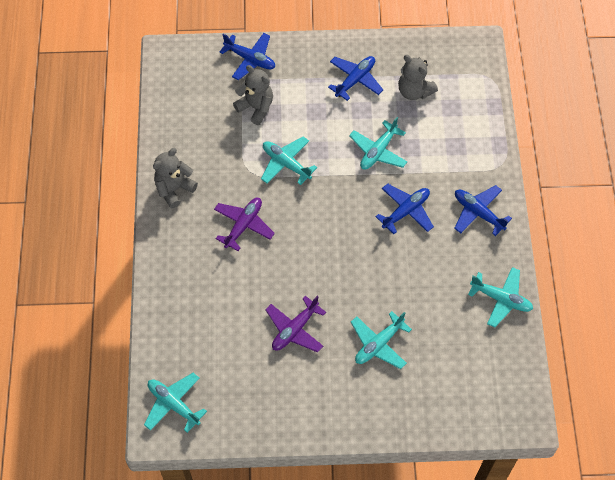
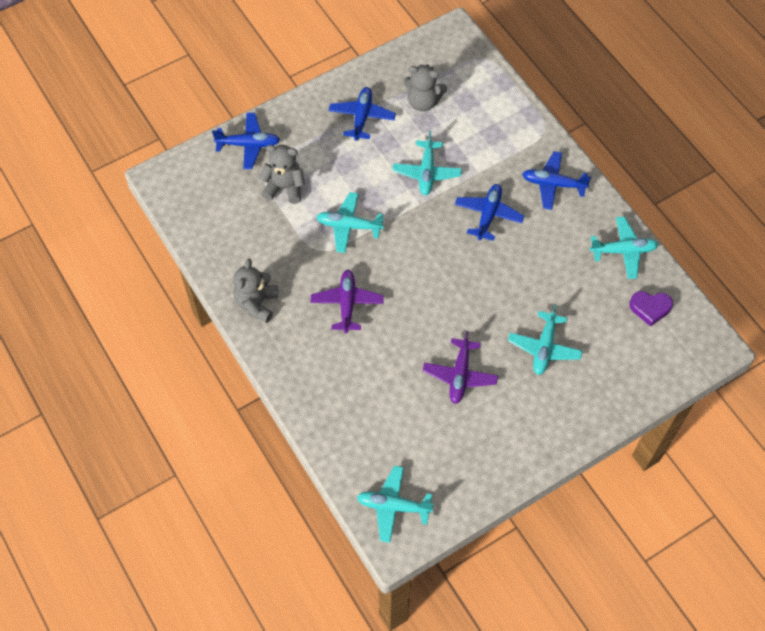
camera: 30 degrees left, 0 degrees up
(491, 359) = (650, 308): none -> purple heart

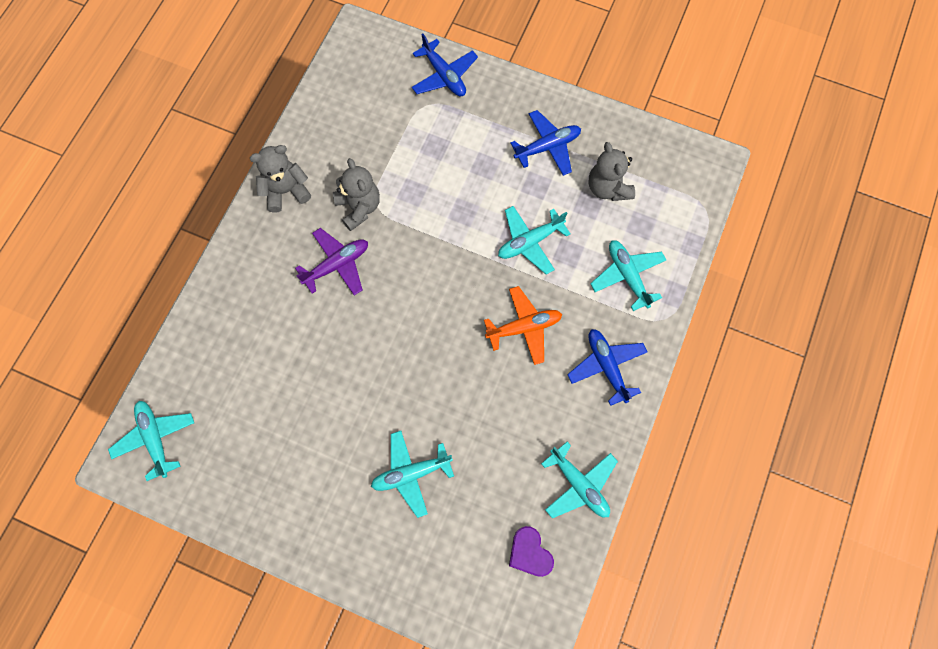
camera: 55 degrees right, 10 degrees up
(284, 187) = (421, 134): grey teddy bear -> grey teddy bear (359, 207)
(349, 226) = (420, 213): turquoise plane -> turquoise plane (627, 276)
(460, 375) = (328, 412): purple plane -> none
(488, 215) = (524, 328): blue plane -> orange plane

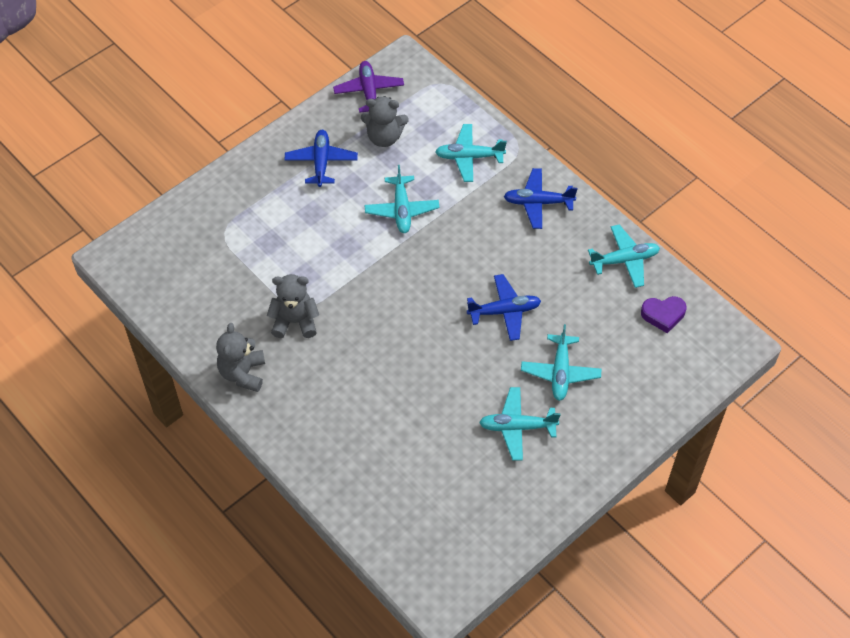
camera: 65 degrees left, 15 degrees down
(155, 439) = (430, 563): turquoise plane -> turquoise plane (517, 427)
(337, 265) = (341, 359): purple plane -> purple plane (369, 92)
(444, 75) = (203, 208): blue plane -> blue plane (504, 311)
(524, 328) = (475, 244): orange plane -> none

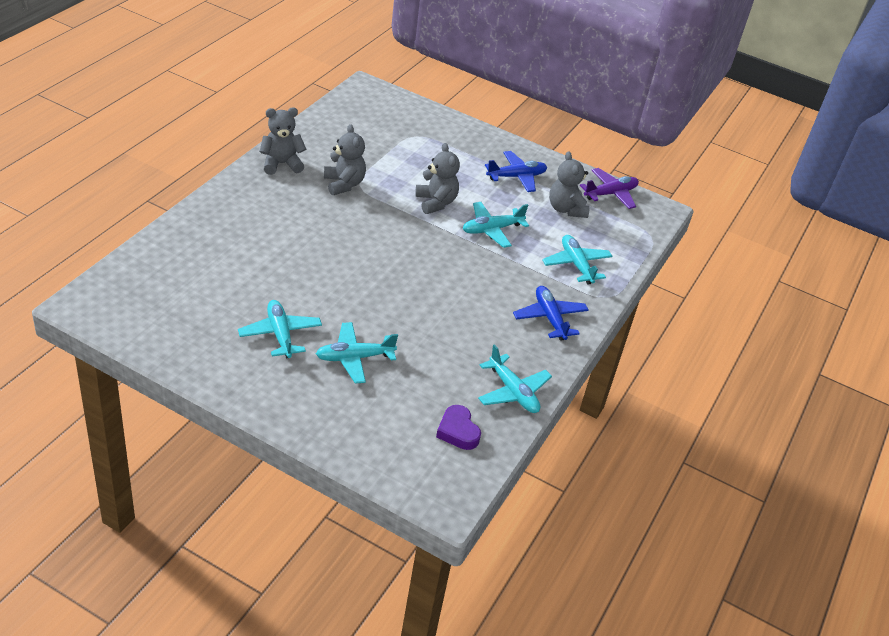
camera: 65 degrees right, 15 degrees down
(347, 245) = (436, 202): none -> grey teddy bear
(504, 311) = (409, 310): blue plane -> none

